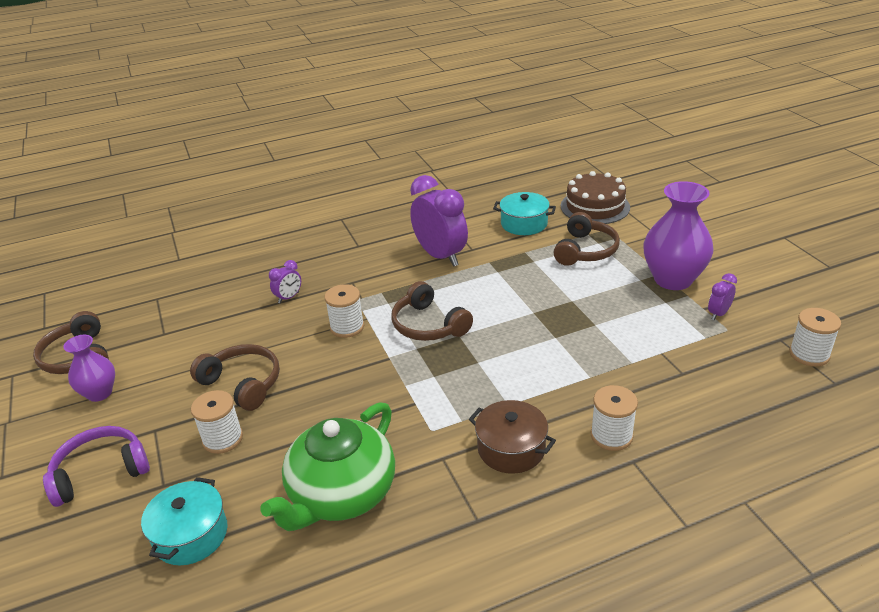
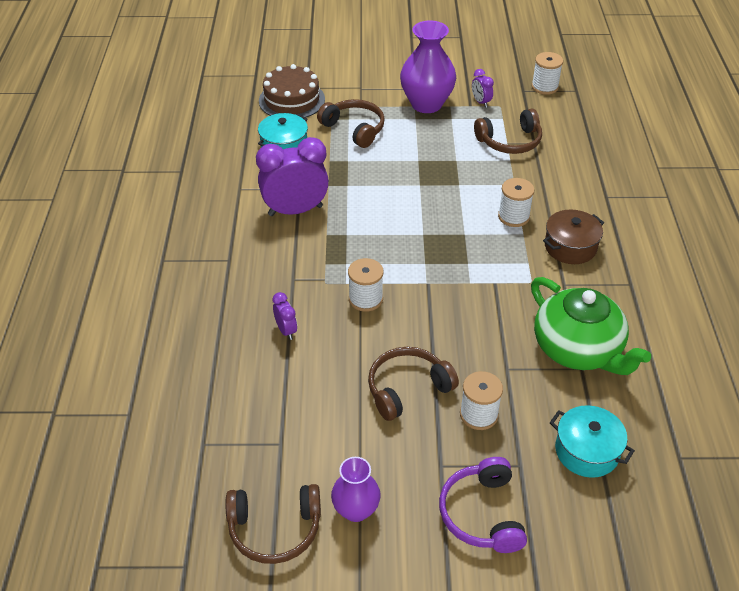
camera: 70 degrees left, 10 degrees up
(428, 325) = (397, 247): brown headphones -> brown headphones (510, 141)
(611, 435) = (579, 197): white spool -> white spool (513, 216)

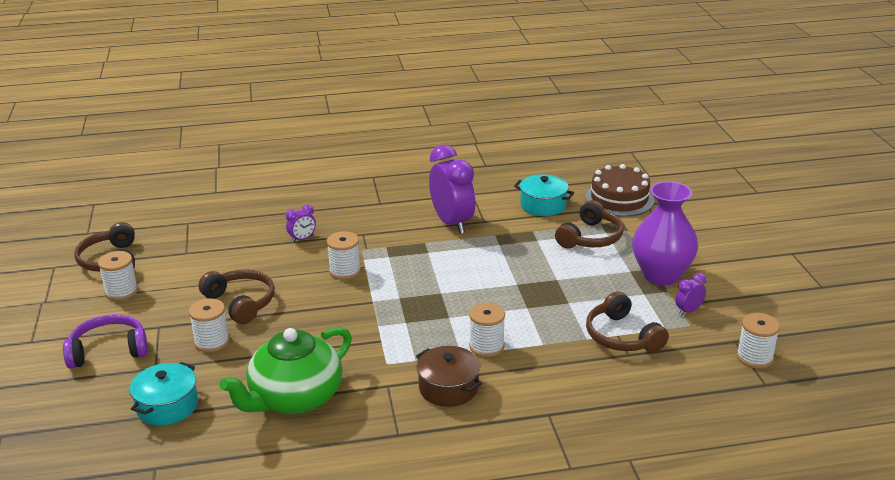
camera: 80 degrees right, 15 degrees down
(356, 510) = (121, 291): purple vase -> white spool

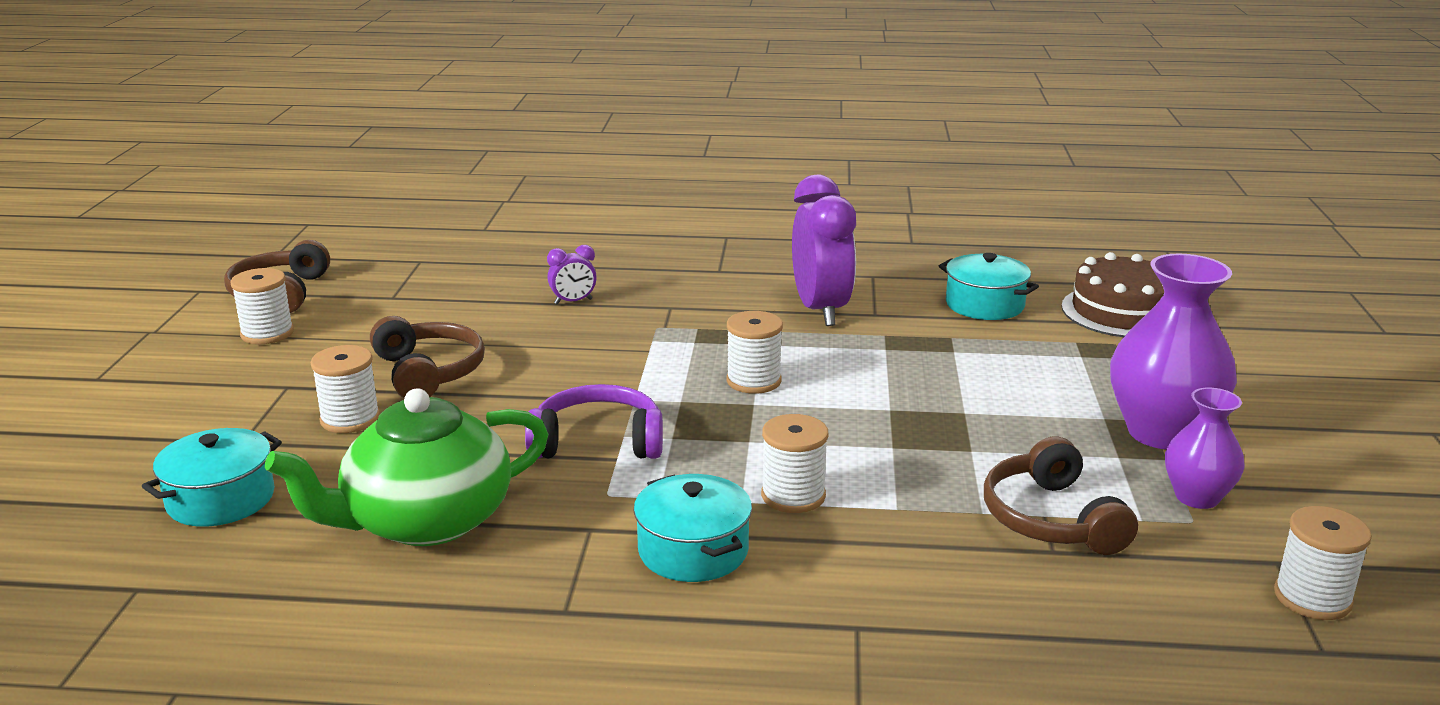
camera: 15 degrees right, 5 degrees down
(108, 350) = (192, 407): purple headphones -> purple headphones (598, 441)
(345, 271) = (614, 352): white spool -> white spool (754, 381)
(448, 388) = (693, 551): brown pot -> turquoise pot
(590, 238) = (1050, 360): brown headphones -> none
(688, 311) = (1197, 497): purple clock -> purple vase

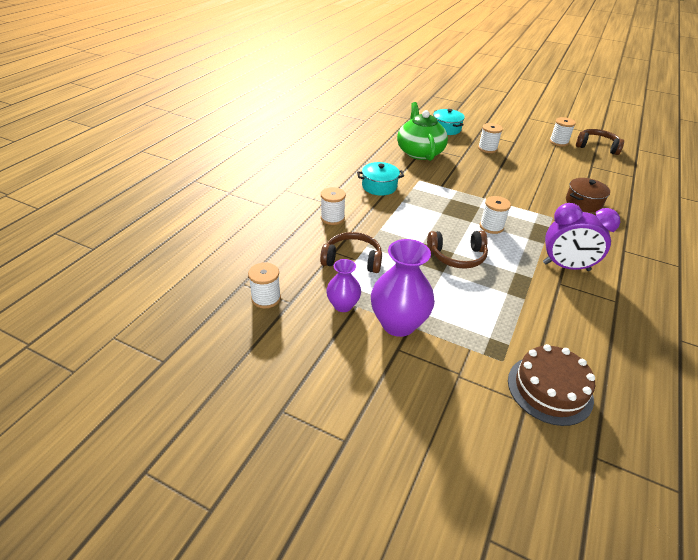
camera: 110 degrees right, 15 degrees up
(429, 372) = (519, 164): brown headphones -> brown headphones (457, 256)
(573, 302) = (583, 203): purple clock -> brown pot
(598, 441) = (454, 185): purple headphones -> none
(793, 496) = (399, 211): white spool -> white spool (332, 218)
(984, 305) = (568, 329): turquoise pot -> none

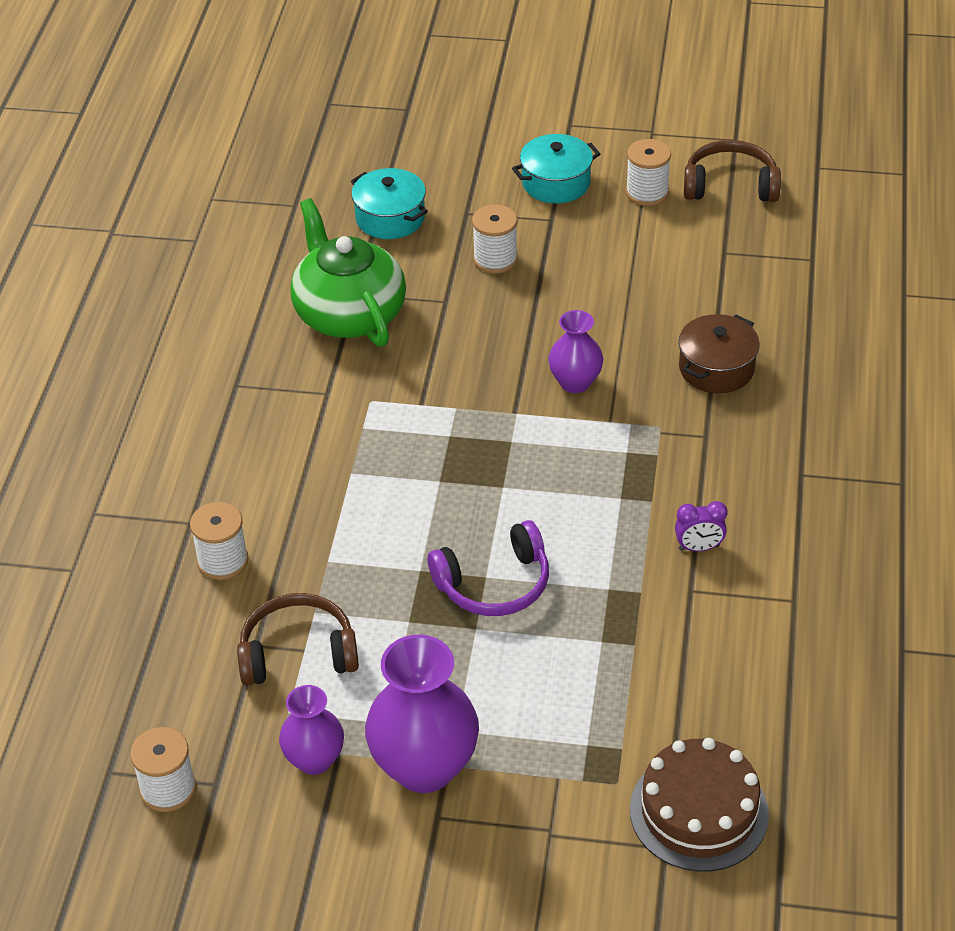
camera: 15 degrees left, 5 degrees up
(379, 186) = (291, 445): turquoise pot -> turquoise pot (556, 183)
(457, 256) = (494, 584): brown headphones -> purple headphones
(491, 227) = (545, 489): white spool -> none
(514, 193) = (575, 382): none -> purple vase
(566, 267) = (699, 547): purple clock -> purple clock, size x0.46

